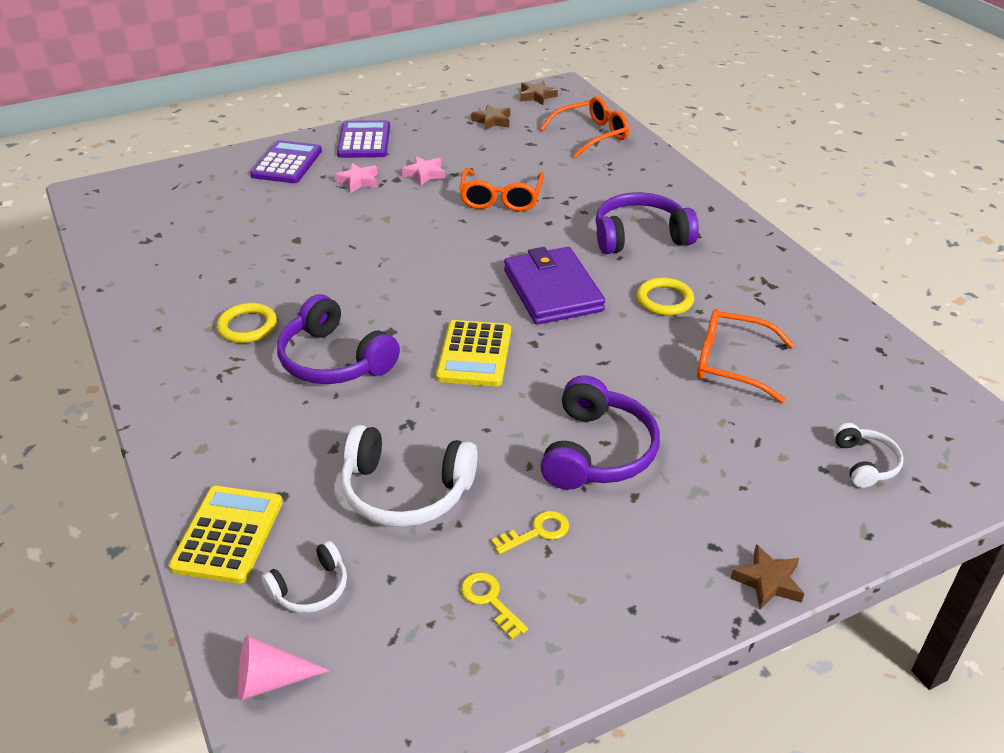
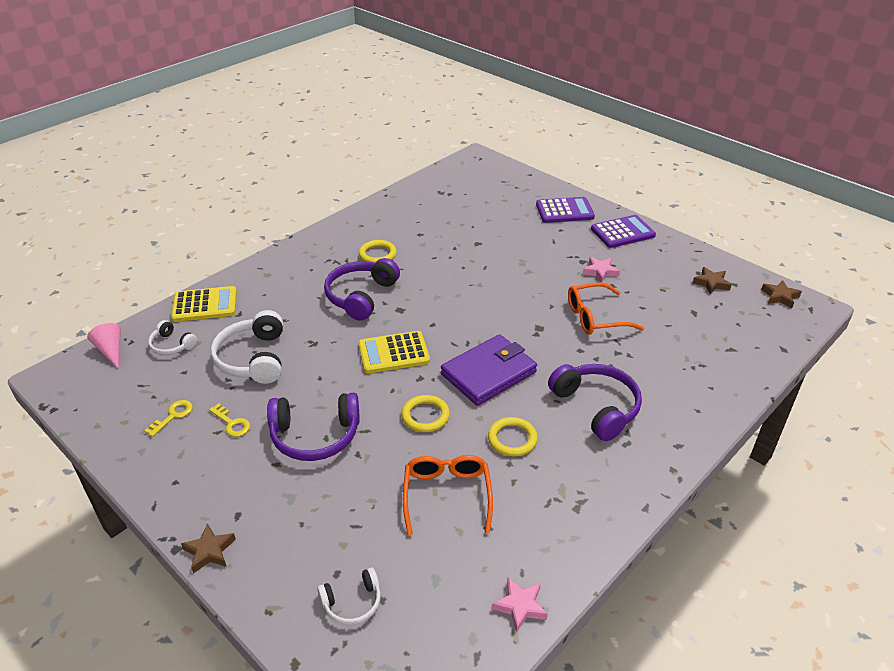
camera: 70 degrees right, 0 degrees up
(358, 181) = (566, 246): pink star -> pink star (520, 606)
(591, 135) = (741, 344): orange glasses -> none
(602, 352) = (425, 416): none -> yellow ring

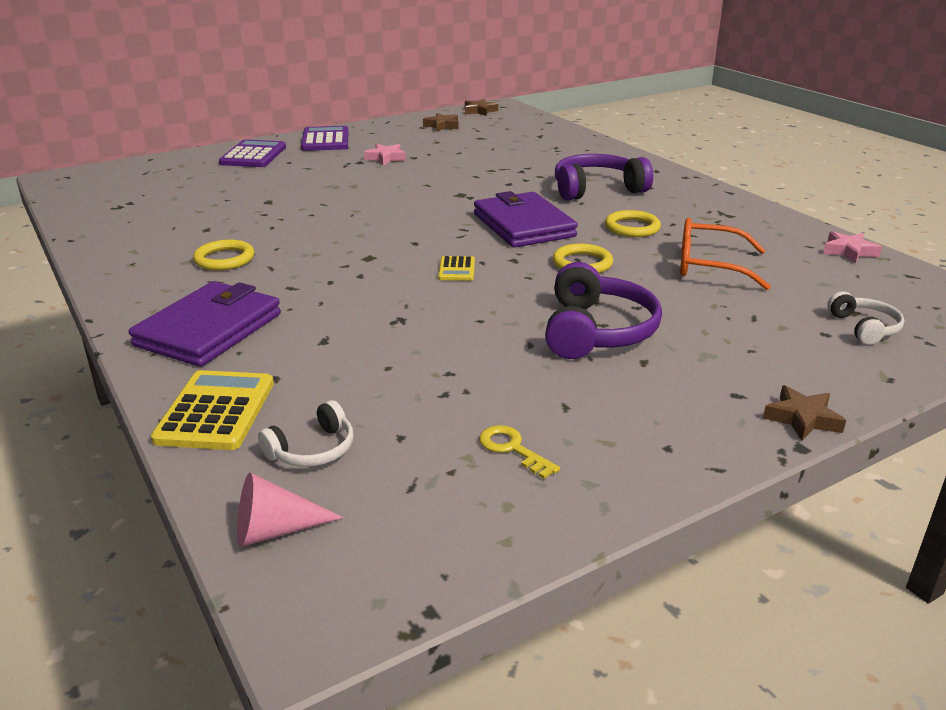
camera: 75 degrees left, 10 degrees down
(232, 423) = (550, 393): yellow key -> none
(253, 358) = (405, 369): white headphones -> none
(286, 277) = (209, 330): none -> purple wallet
(361, 296) = (316, 278): purple headphones -> none
(393, 353) = (456, 269): yellow calculator -> yellow calculator, size x0.54
(595, 317) = (460, 170): orange glasses -> none

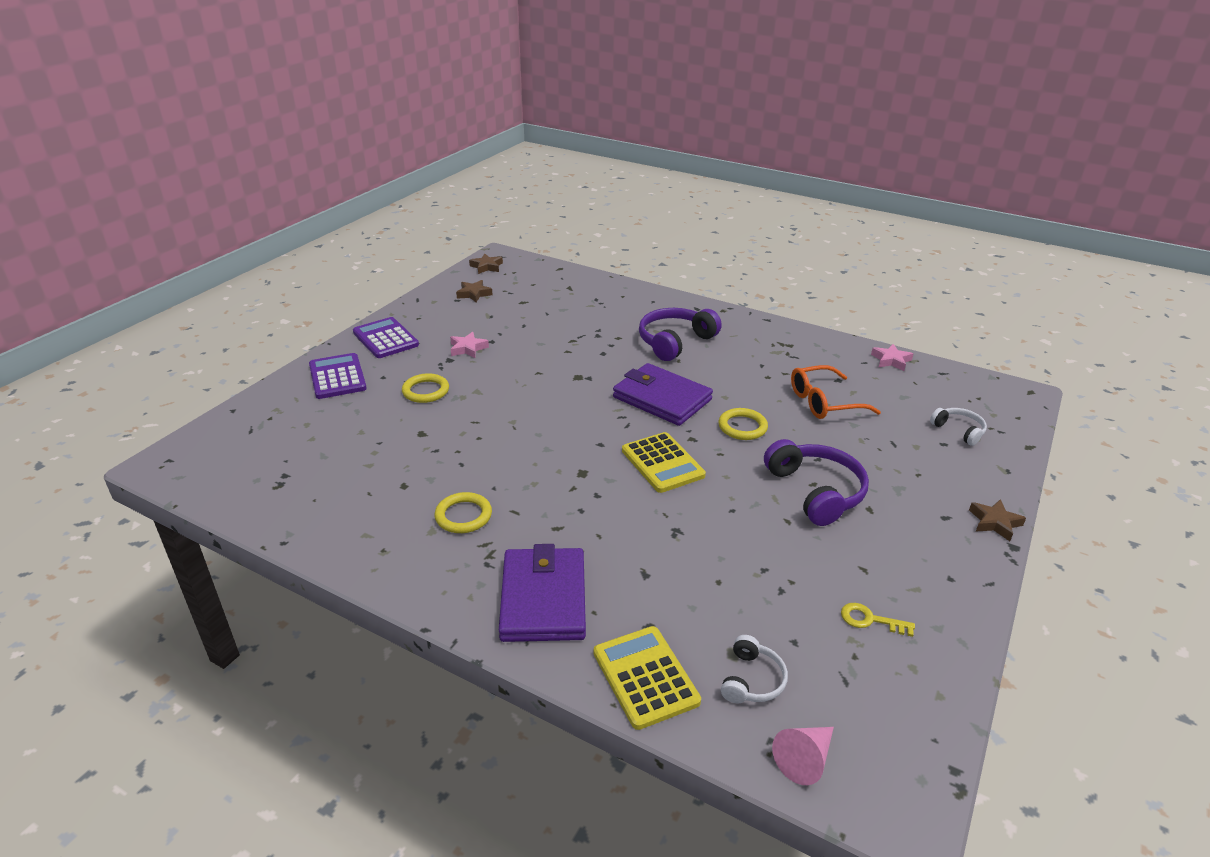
camera: 30 degrees left, 5 degrees up
(456, 269) = (662, 463): yellow calculator -> yellow calculator, size x1.87
(632, 228) = (739, 378): yellow ring -> yellow ring (425, 391)

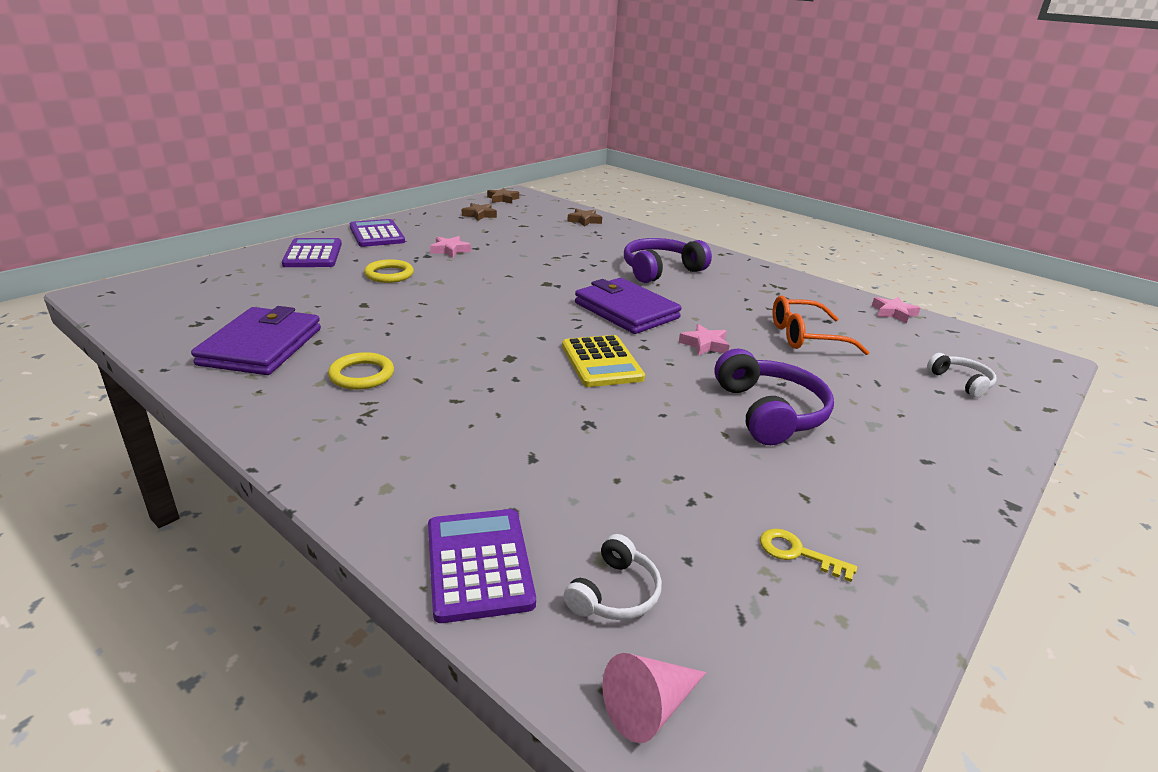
camera: 10 degrees right, 5 degrees down
(543, 599) = (402, 462): purple wallet -> purple wallet (261, 346)
(645, 677) = (479, 564): yellow calculator -> purple calculator
(742, 427) = (704, 344): yellow ring -> pink star
(994, 523) = (991, 476): brown star -> brown star (584, 220)

